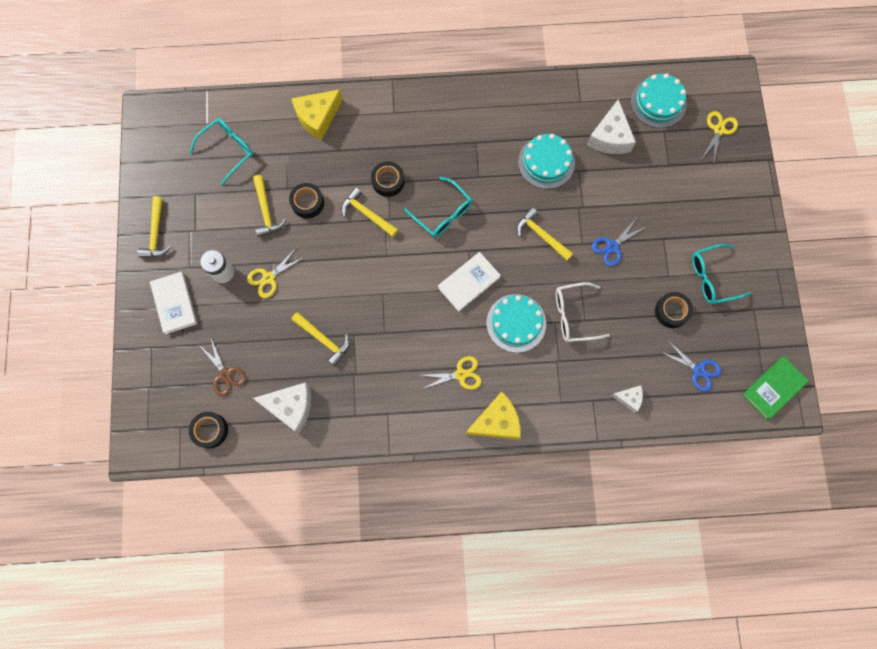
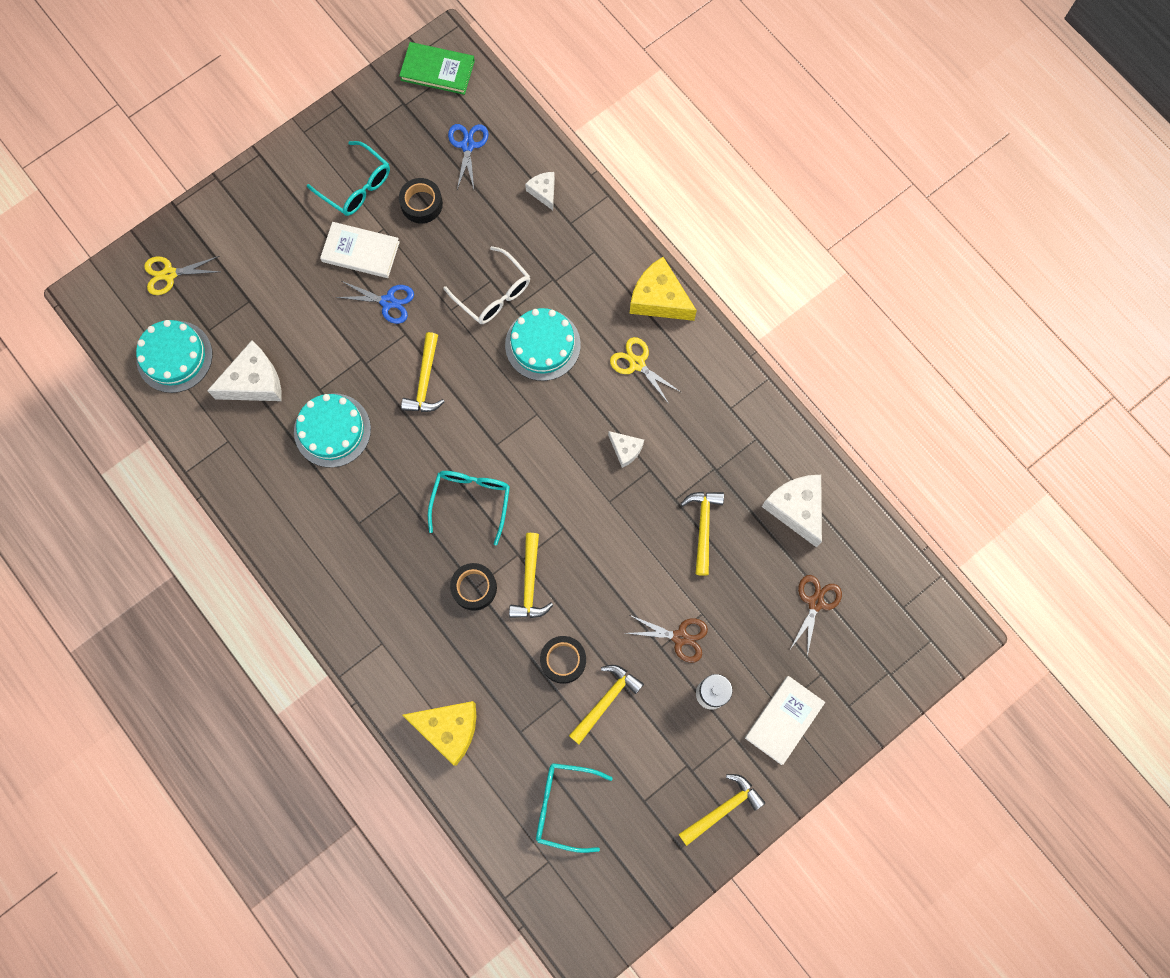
camera: 125 degrees left, 0 degrees up
(210, 430) = (882, 573): black tape -> none
(269, 278) = (680, 637): yellow scissors -> brown scissors
(408, 327) = (625, 450): none -> white cheese
(469, 282) = (532, 420): white book -> white book (361, 251)

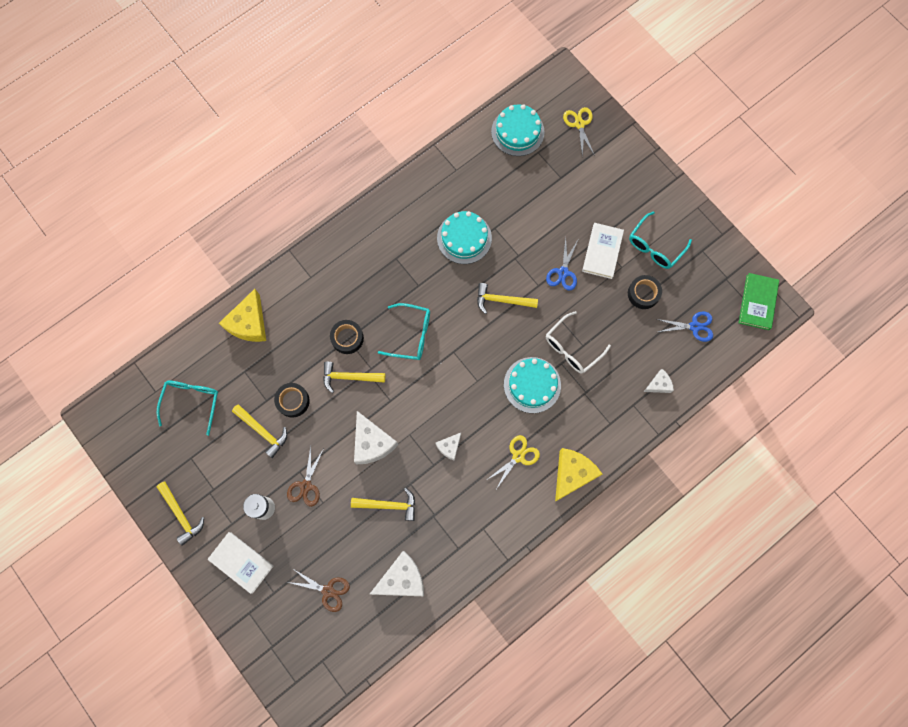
camera: 90 degrees right, 0 degrees up
(254, 382) = (499, 185): white cheese -> white cheese (372, 443)

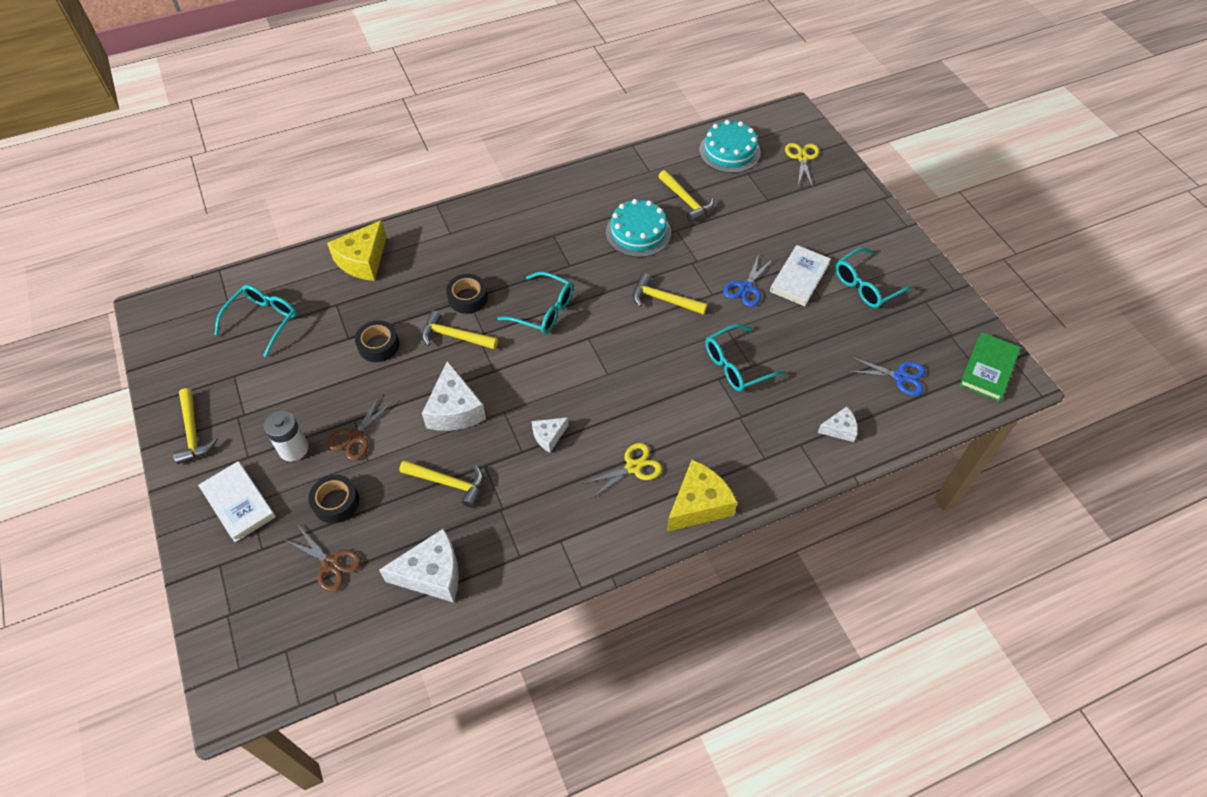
camera: 15 degrees right, 20 degrees down
(263, 431) = (330, 368): yellow hammer -> yellow hammer (686, 201)
(532, 385) = (675, 393): turquoise cake -> none
(572, 348) = (736, 365): white glasses -> turquoise glasses
(643, 294) = (841, 329): black tape -> black tape (336, 502)

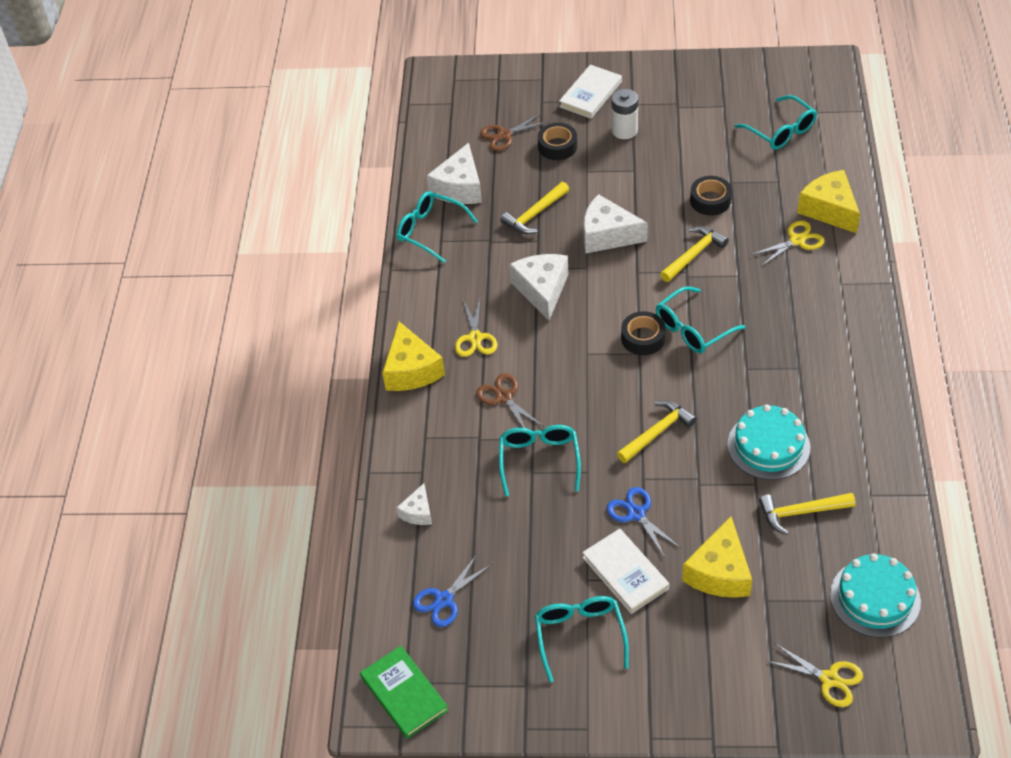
camera: 120 degrees right, 5 degrees down
(193, 433) = (674, 77): yellow hammer -> none
(238, 503) = (590, 94): white book -> white book turned 45 degrees counterclockwise
(355, 437) = (615, 168): brown scissors -> brown scissors (504, 397)
(410, 272) = (797, 240): none -> yellow scissors
(468, 298) = (739, 275): black tape -> black tape (643, 338)
(509, 574) = (430, 231): none -> turquoise glasses
(548, 436) = (542, 290): white cheese -> white cheese, size x1.83
(763, 228) = (719, 572): none -> yellow cheese

